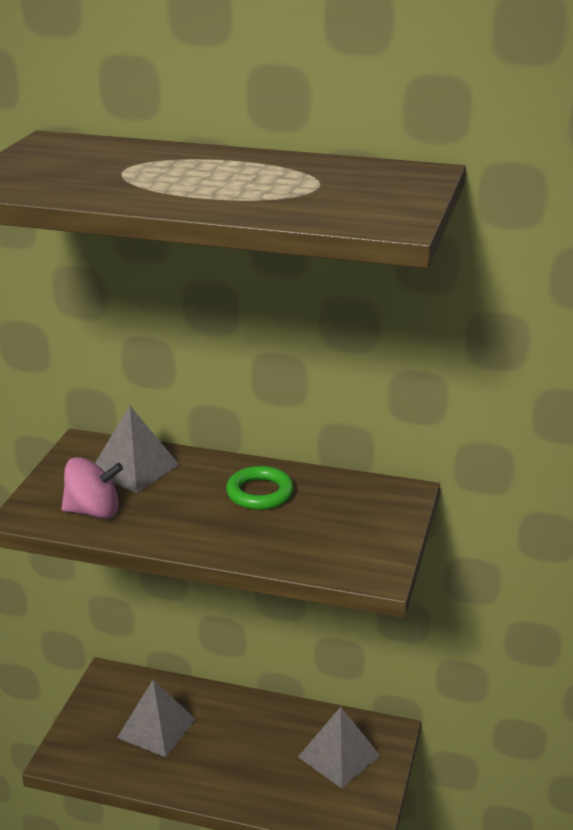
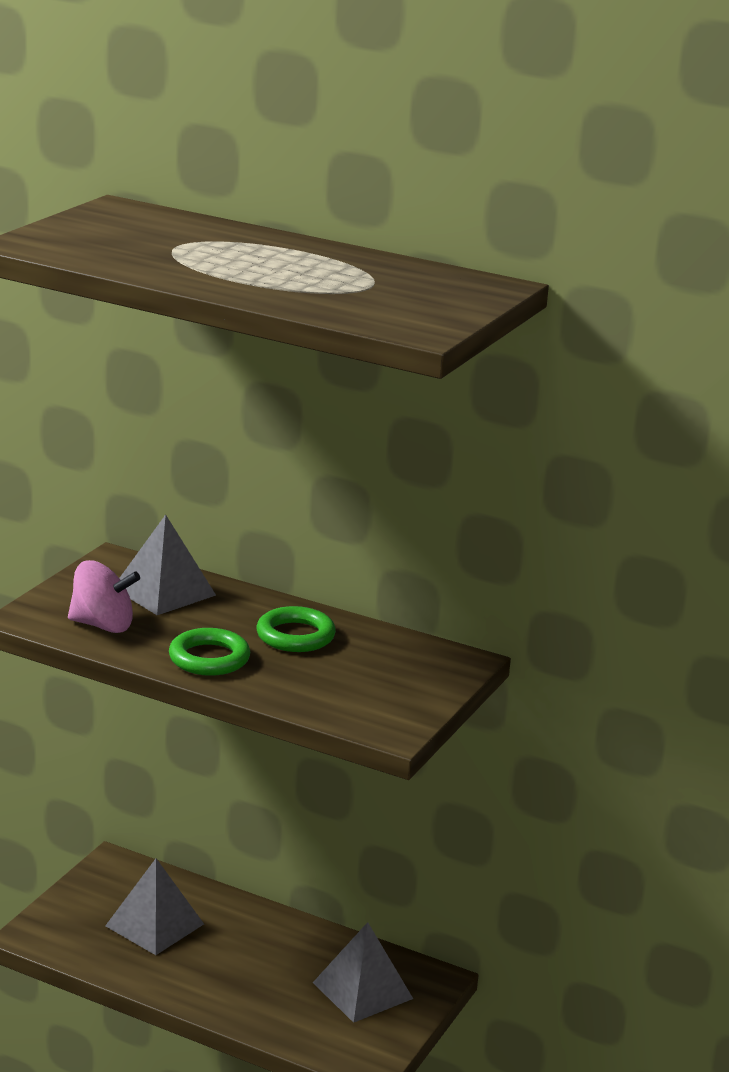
camera: 10 degrees right, 5 degrees down
(196, 529) = (209, 658): none -> green ring

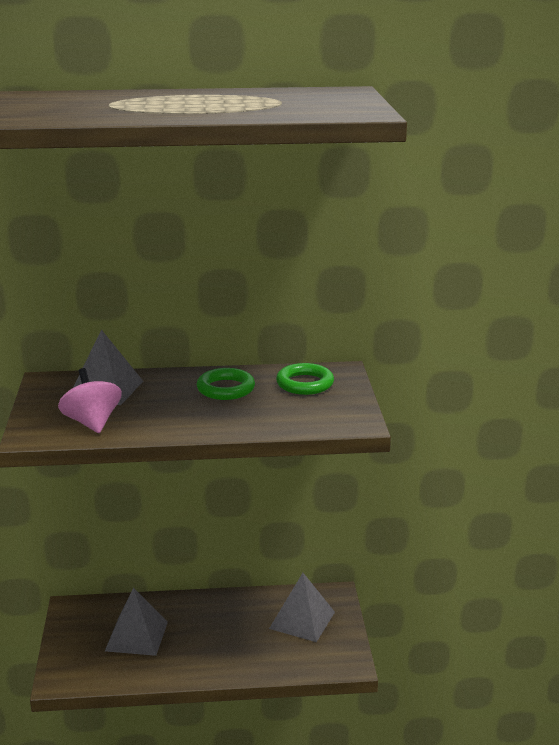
camera: 30 degrees left, 0 degrees up
(103, 625) = (92, 423): pink spinning top -> pink spinning top turned 90 degrees counterclockwise
(209, 658) = (190, 420): green ring -> green ring (305, 384)

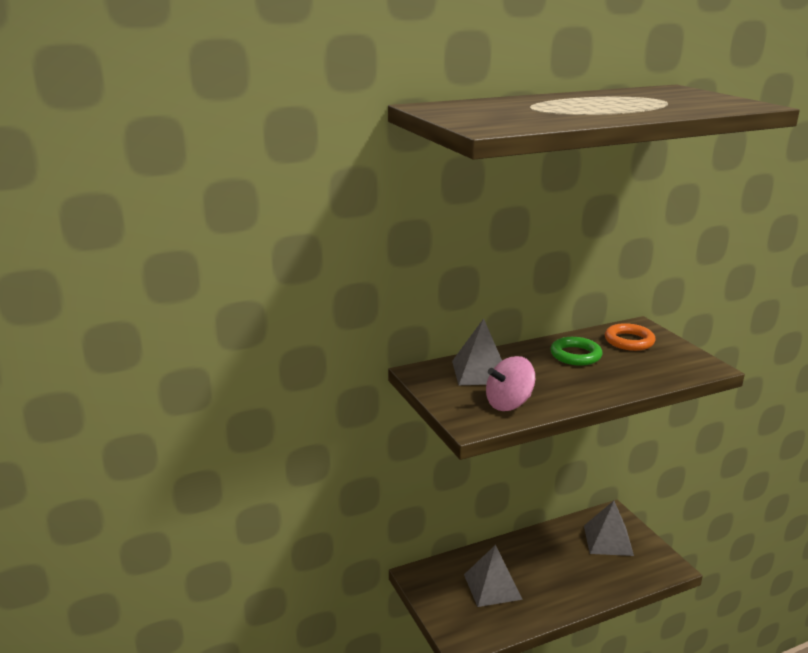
camera: 20 degrees left, 0 degrees up
(92, 423) = (509, 404): pink spinning top -> pink spinning top turned 75 degrees counterclockwise
(305, 384) = (629, 341): green ring -> orange ring

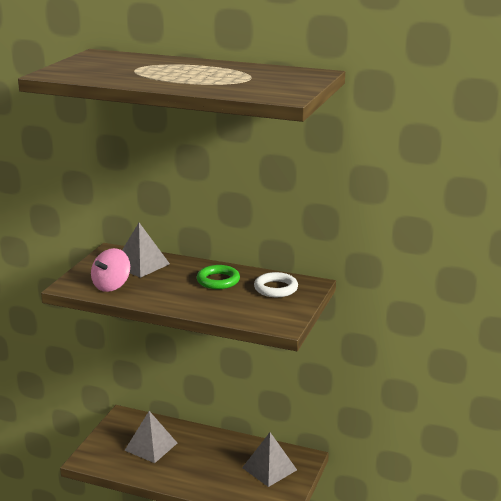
camera: 45 degrees right, 0 degrees up
(509, 404) = (111, 286): pink spinning top -> pink spinning top turned 75 degrees counterclockwise
(629, 341) = (276, 288): orange ring -> white ring

